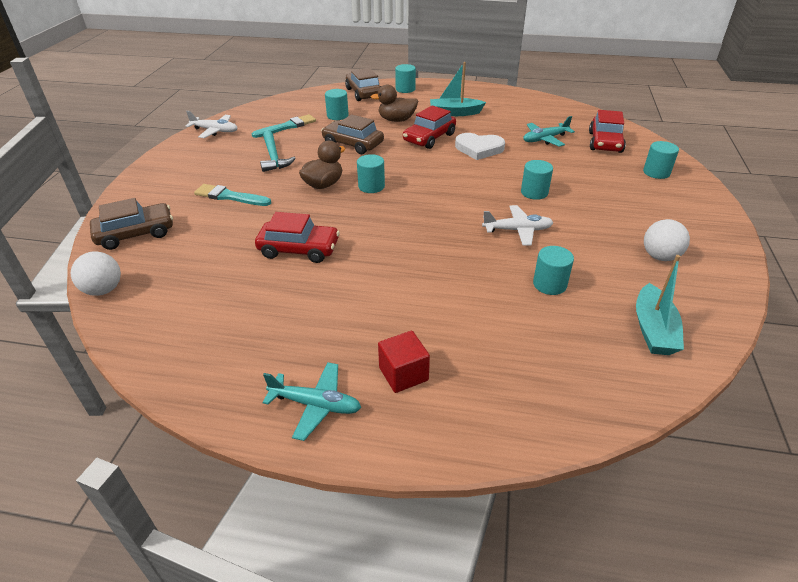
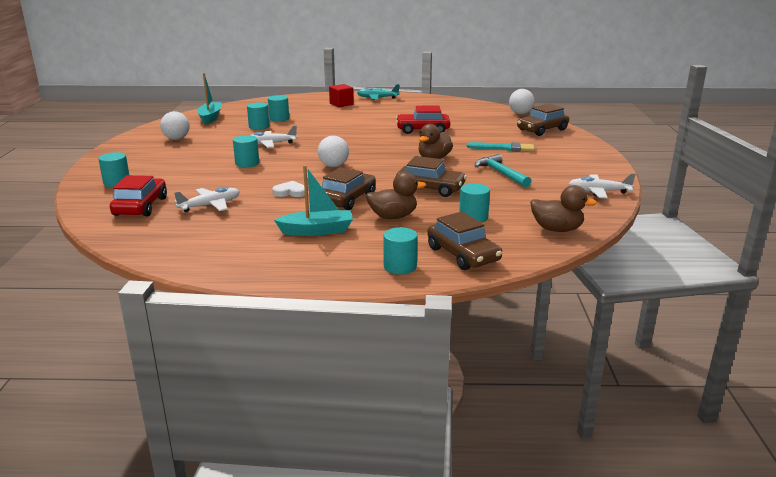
camera: 170 degrees right, 15 degrees down
(287, 127) = (522, 201): turquoise brush -> none
(288, 104) = (557, 229): none -> brown duck
(371, 186) = (391, 159): turquoise cylinder -> turquoise cylinder (279, 119)
(429, 138) = (347, 199): red car -> brown car
(437, 181) = (333, 166): none -> white ball
(479, 149) = (290, 192): white heart -> white heart, size x0.64
(545, 139) = (210, 205): turquoise plane -> white plane

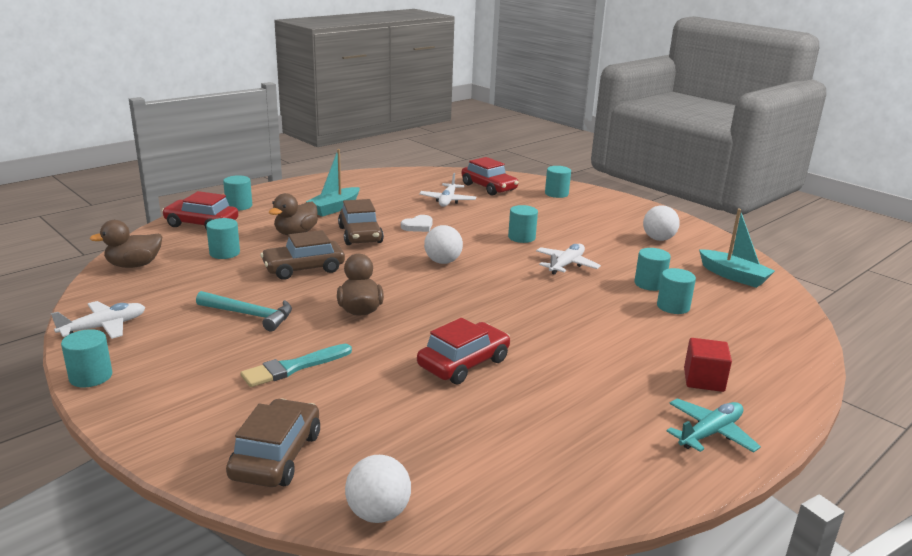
camera: 135 degrees right, 0 degrees up
(463, 254) = (201, 224): brown car -> red car
(614, 171) = (91, 376): none -> turquoise cylinder

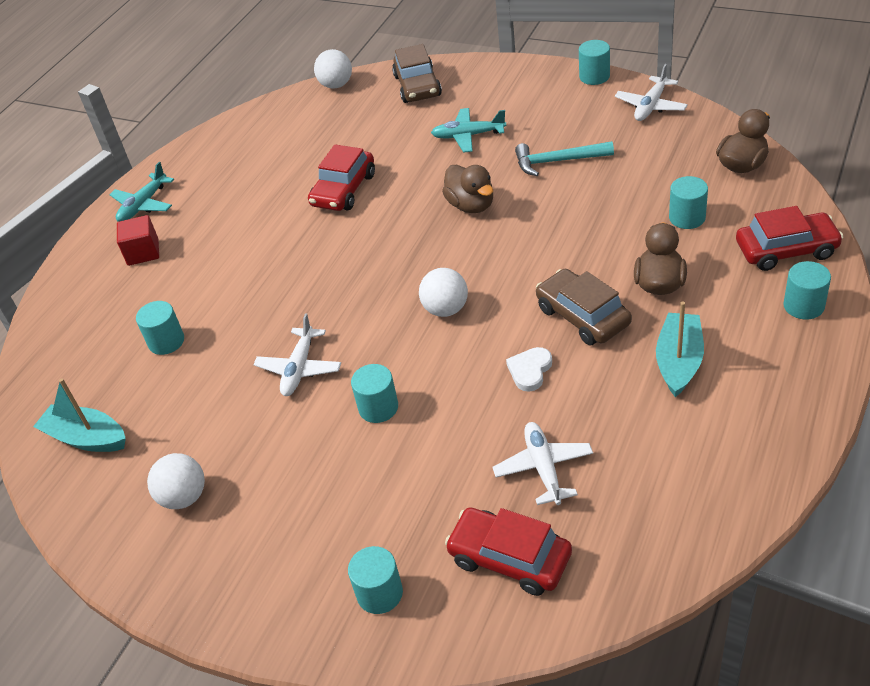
camera: 165 degrees right, 20 degrees up
(293, 367) = (468, 136): turquoise brush -> turquoise plane
(304, 268) = (580, 232): brown car -> none
(649, 284) = (193, 373): turquoise cylinder -> none

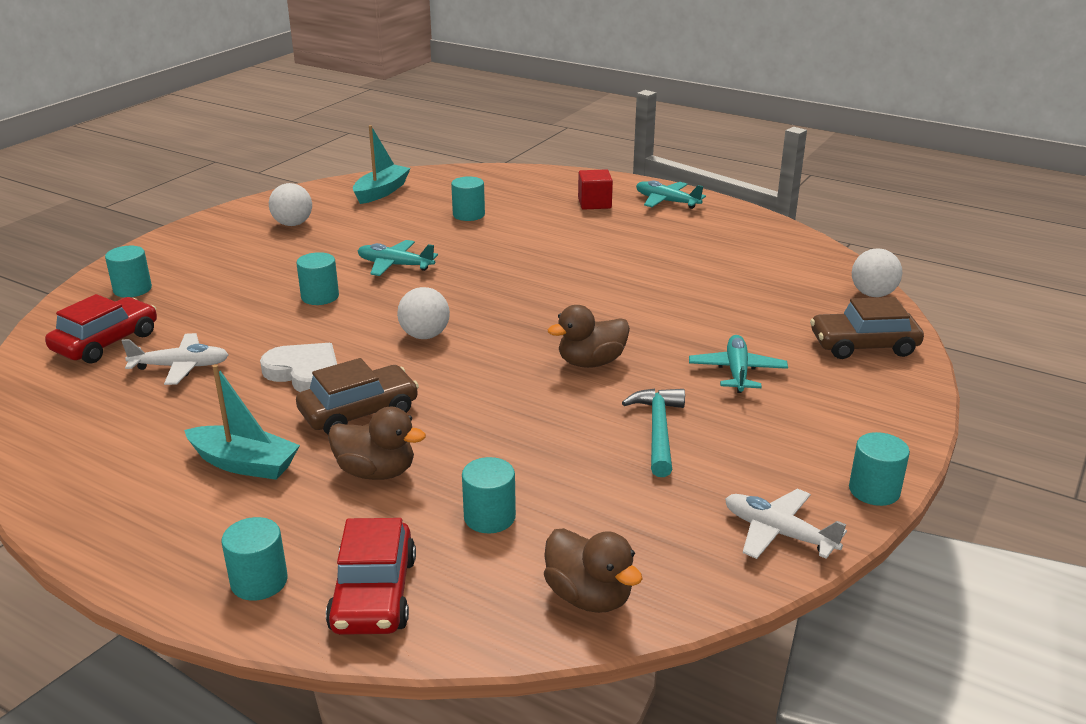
camera: 90 degrees right, 15 degrees down
(299, 368) = (395, 265): white plane -> turquoise plane
(344, 190) = (652, 292): red car -> none
(530, 370) = (305, 372): white heart -> white heart, size x1.56

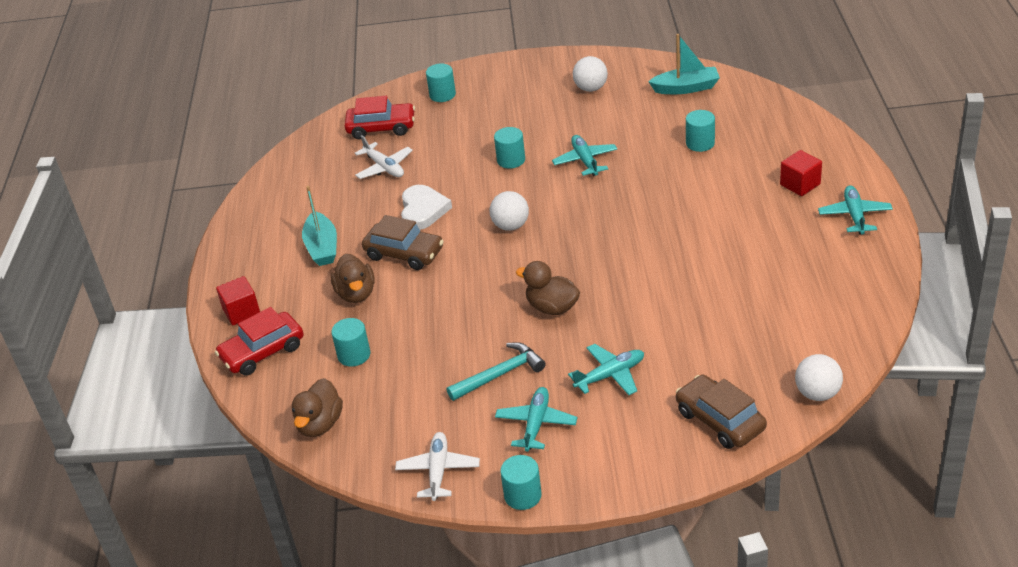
camera: 60 degrees right, 10 degrees up
(259, 581) = (241, 312): turquoise cylinder -> red cube
(765, 439) = (536, 424): none -> turquoise plane

